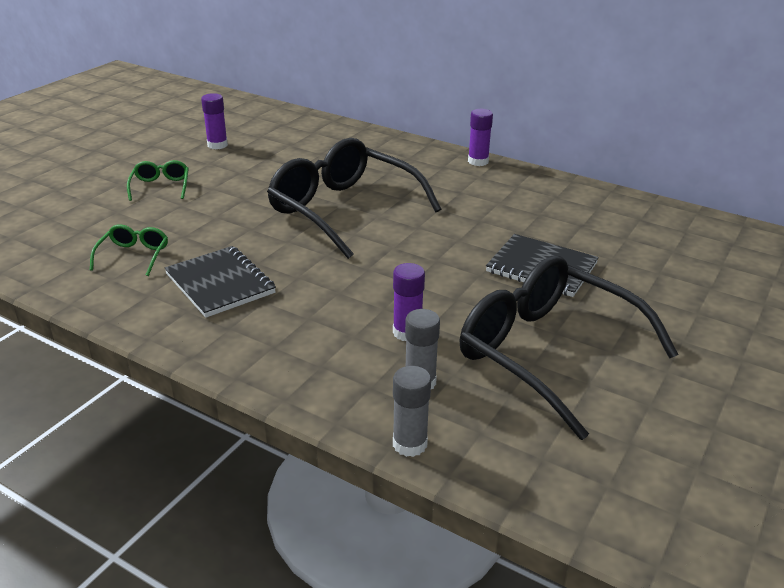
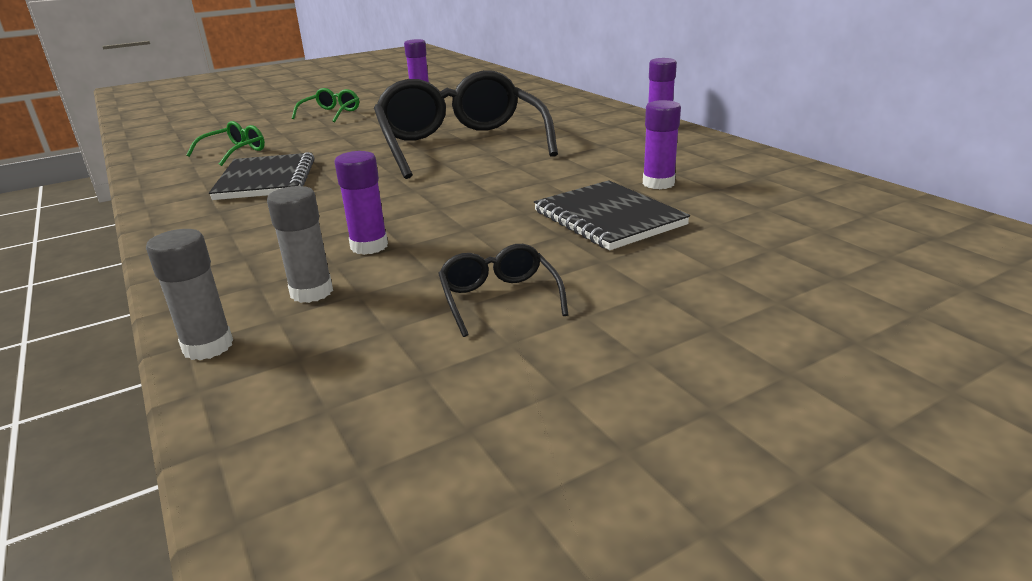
camera: 30 degrees right, 5 degrees down
(540, 227) = (658, 183): none -> purple glue stick
(548, 353) = (499, 299): black glasses -> black glasses, size x0.42

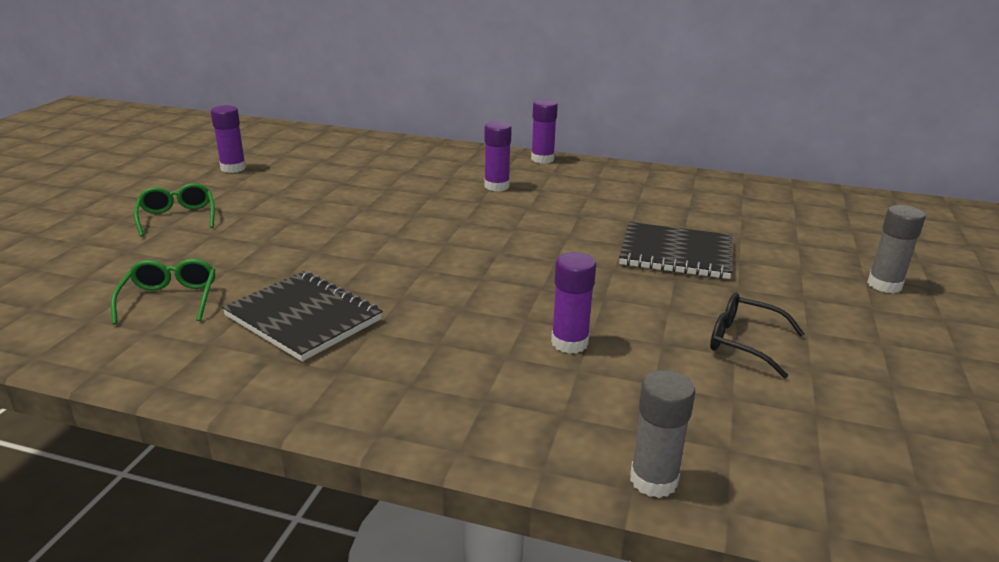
camera: 45 degrees left, 0 degrees up
(311, 292) = (620, 399): grey glue stick -> grey glue stick (884, 285)
(460, 145) = (420, 220): black glasses -> none
(658, 183) = (648, 214): purple glue stick -> purple glue stick (496, 186)

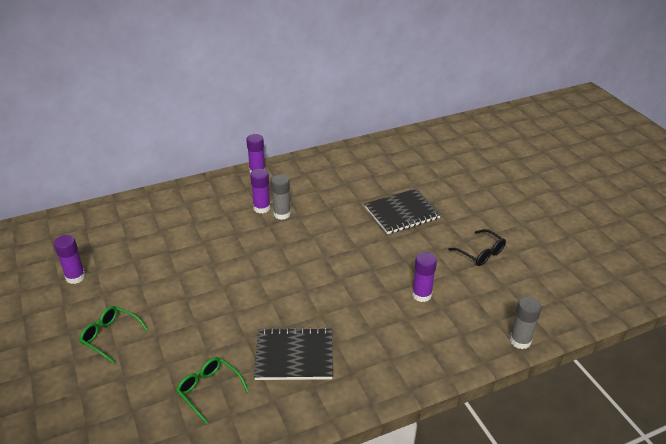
camera: 40 degrees left, 10 degrees up
(744, 342) = (480, 253): black glasses -> black glasses turned 120 degrees counterclockwise
(884, 285) = (494, 188): grey glue stick -> grey glue stick (282, 214)

